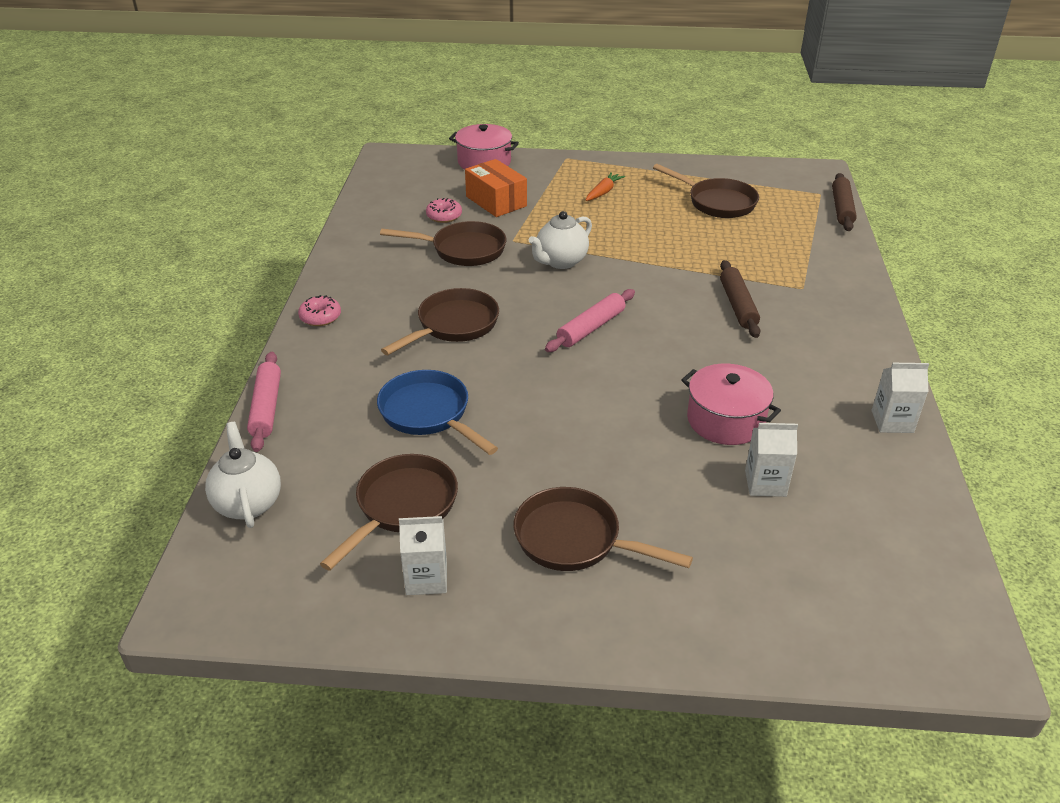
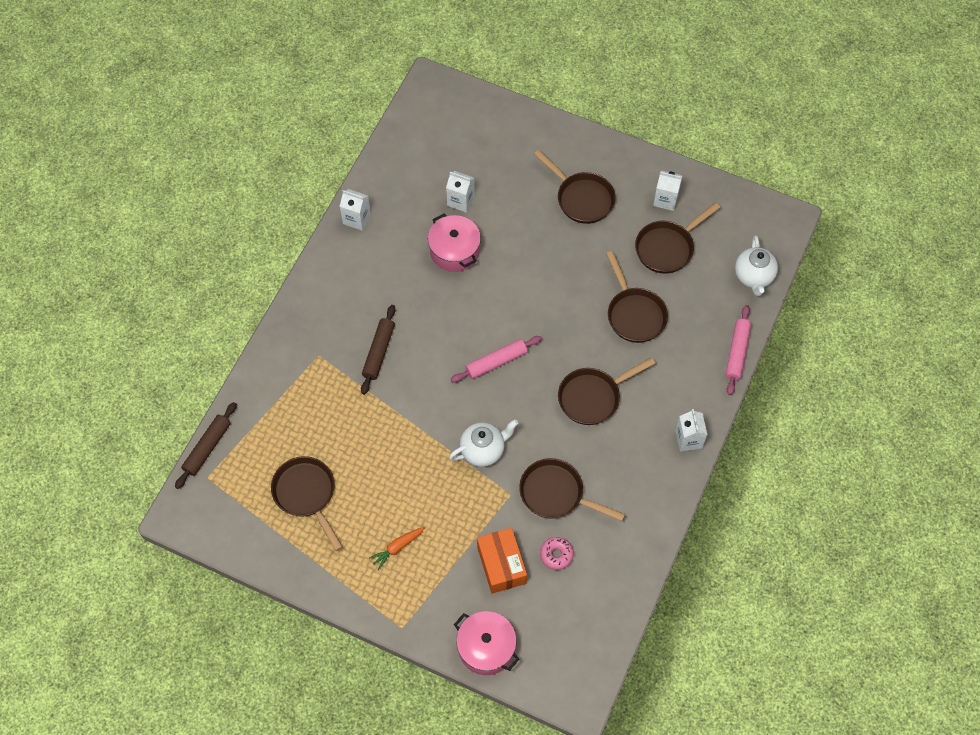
camera: 160 degrees left, 25 degrees up
(320, 317) = (688, 439): pink donut -> white carton
(429, 414) = (634, 314): blue pan -> brown pan

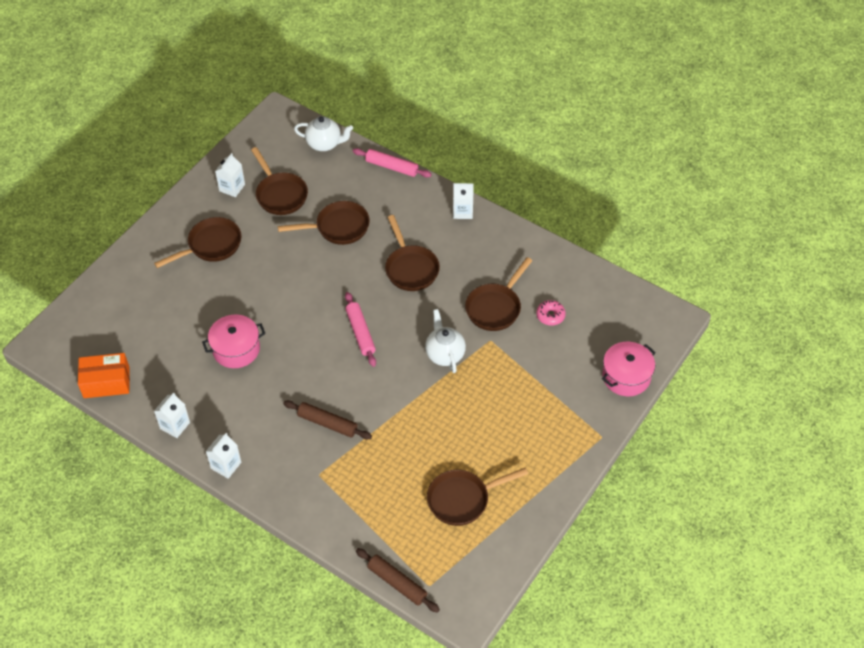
camera: 80 degrees left, 10 degrees down
(397, 547) = (526, 431): orange carrot -> none
(460, 200) = (183, 337): white carton -> white carton (226, 465)
(501, 565) = (554, 355): orange box -> orange box (106, 382)

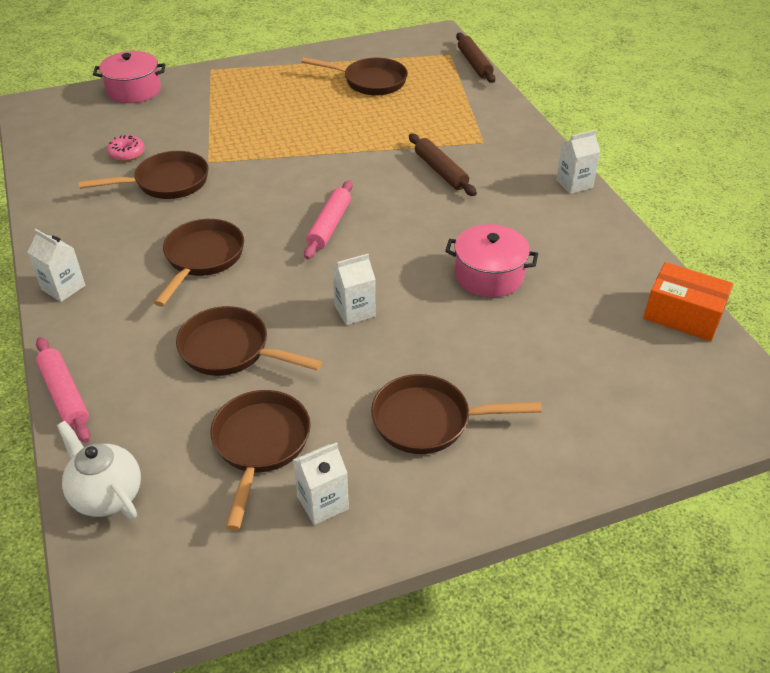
camera: 145 degrees left, 10 degrees down
(175, 425) = (613, 237): white carton -> white carton (354, 311)
(445, 354) = (265, 171): white teapot -> none

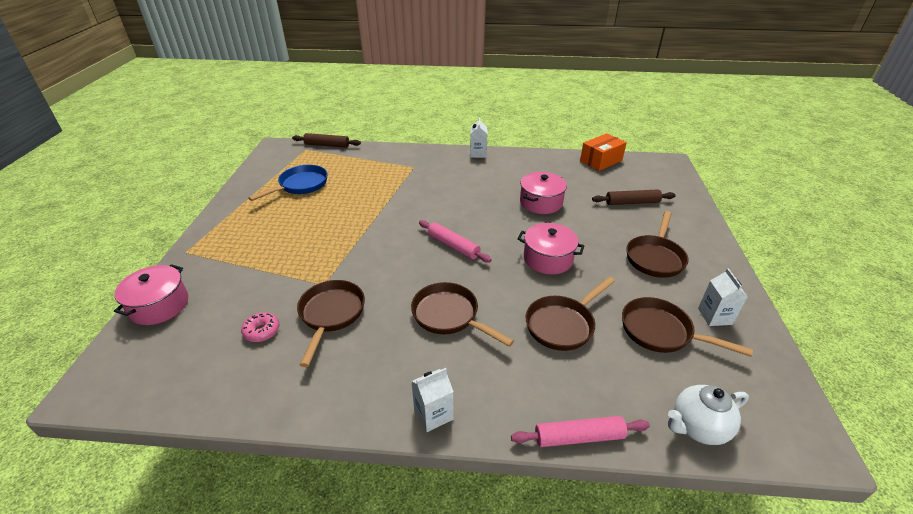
camera: 65 degrees left, 5 degrees down
(354, 311) = (548, 259): white carton -> pink pot
(370, 82) = (300, 185): brown pan -> blue pan
(440, 171) = (430, 189): brown rolling pin -> brown rolling pin (632, 202)

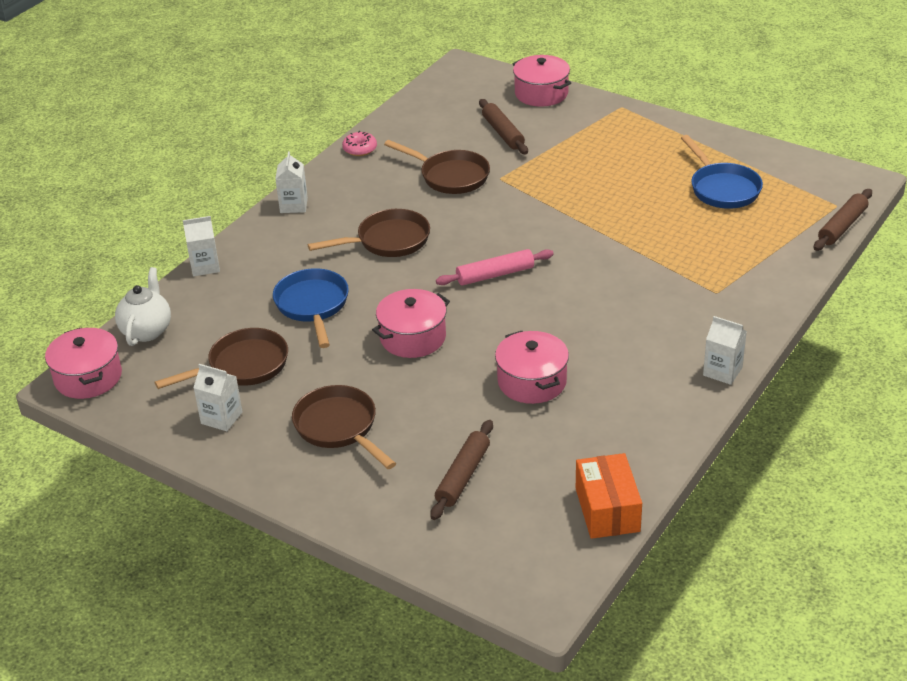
camera: 120 degrees right, 0 degrees up
(243, 307) = (503, 133): none -> brown rolling pin
(262, 331) = (461, 140): pink donut -> pink donut (360, 149)
(563, 324) = (313, 306): brown pan -> blue pan
(579, 437) = (205, 266): pink rolling pin -> white carton
(790, 435) = (88, 377): none -> pink pot

